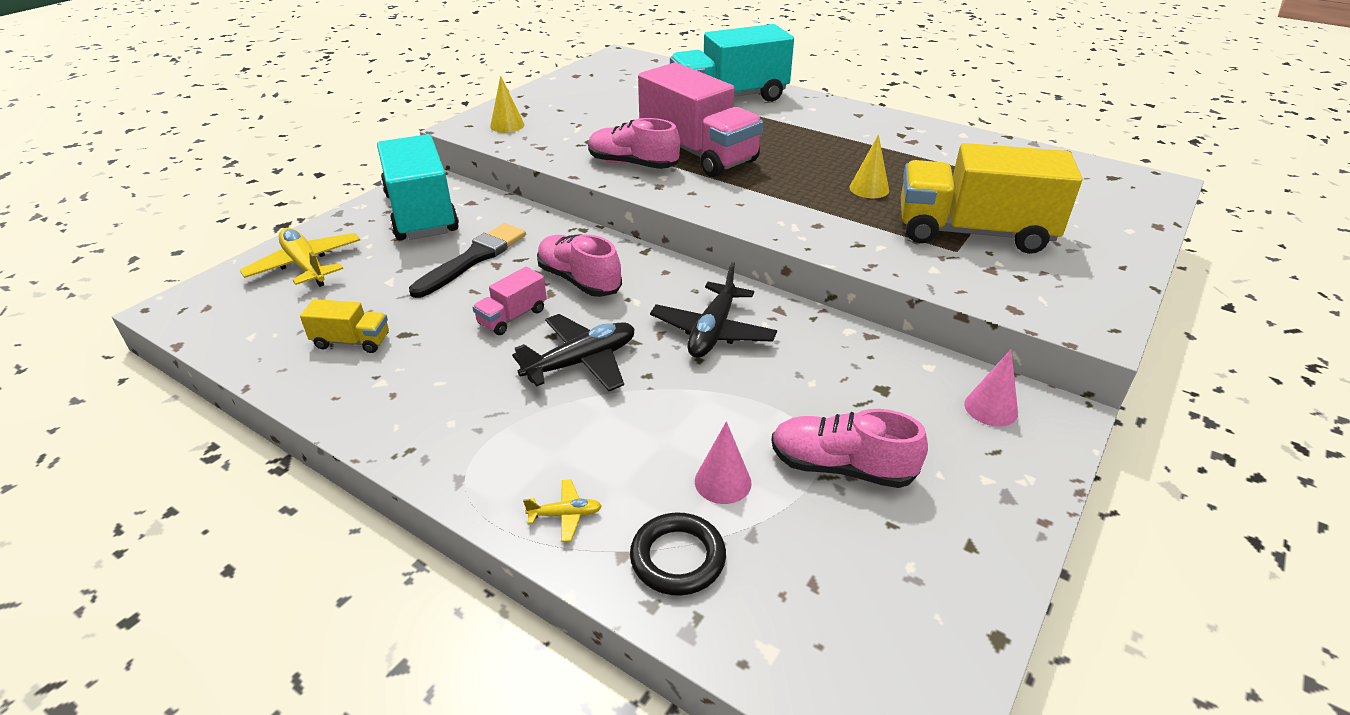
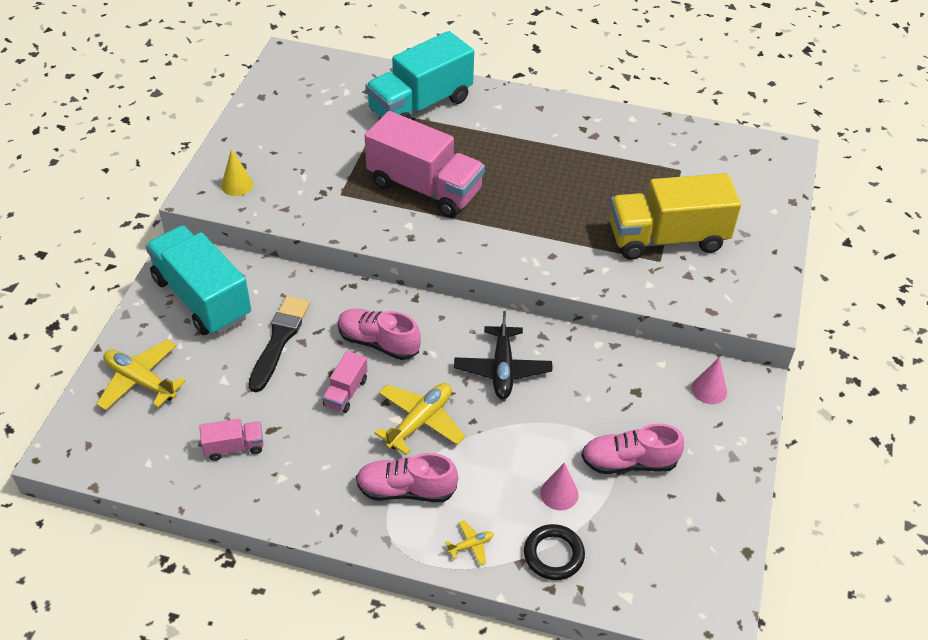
camera: 20 degrees left, 10 degrees up
(352, 341) = (234, 447): yellow truck -> pink truck
(581, 362) = (420, 421): black plane -> yellow plane
(633, 164) = (376, 215): pink shoe -> pink shoe (406, 490)
(869, 189) = (577, 204): yellow cone -> none

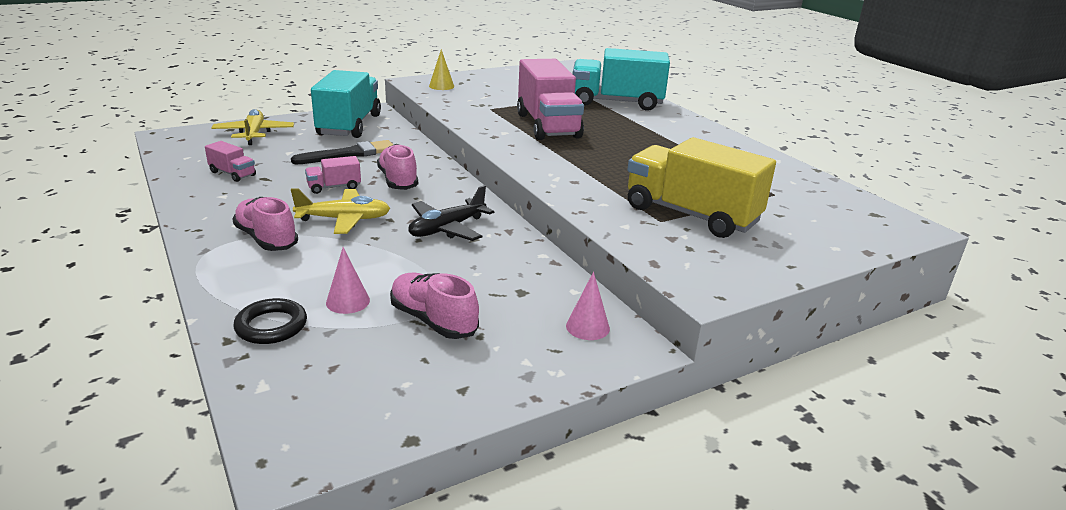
camera: 45 degrees right, 20 degrees down
(471, 545) = (238, 285): yellow plane -> none

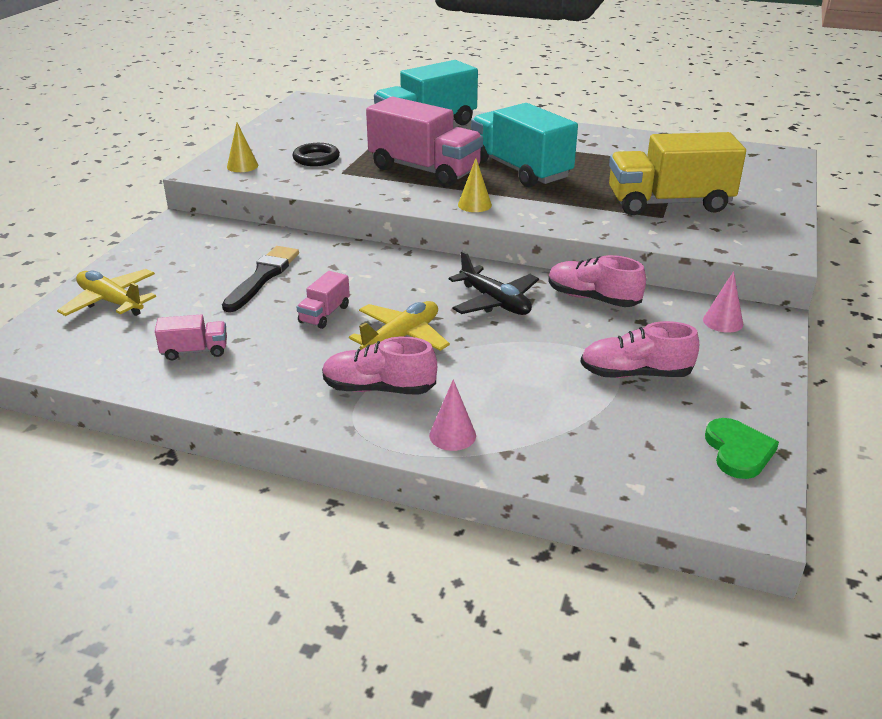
camera: 40 degrees left, 5 degrees up
(271, 326) = (547, 447): black ring -> black ring (316, 158)
(348, 301) = (555, 396): pink cone -> pink cone (452, 435)
(349, 125) = (192, 248): turquoise truck -> turquoise truck (520, 170)
(380, 414) = (738, 451): none -> green heart
(398, 181) = (365, 281): pink shoe -> pink shoe (593, 298)
(447, 229) = (495, 302): black plane -> black plane turned 45 degrees counterclockwise
(530, 156) = (474, 205): none -> yellow cone

